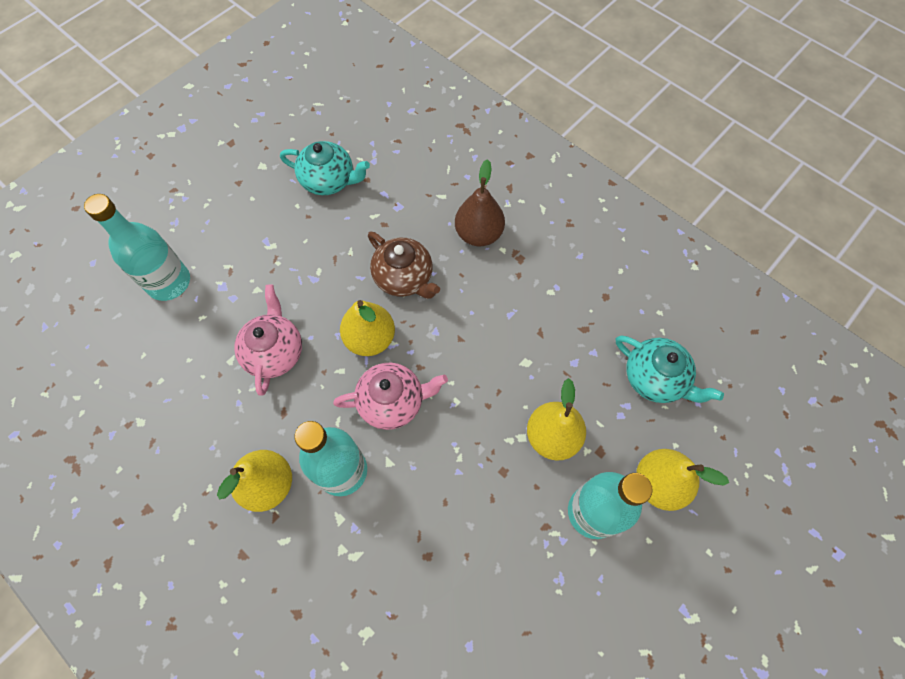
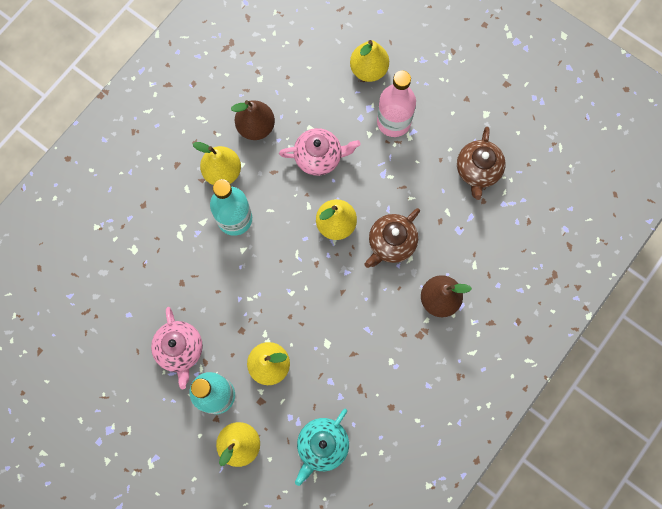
camera: 85 degrees right, 10 degrees up
(169, 282) = (368, 69): turquoise bottle -> yellow pear
(211, 432) = (256, 127): none -> brown pear
(247, 261) = (393, 122): none -> pink bottle
(329, 180) = (478, 170): turquoise teapot -> brown teapot
(393, 401) = (287, 247): pink teapot -> pink teapot (180, 350)

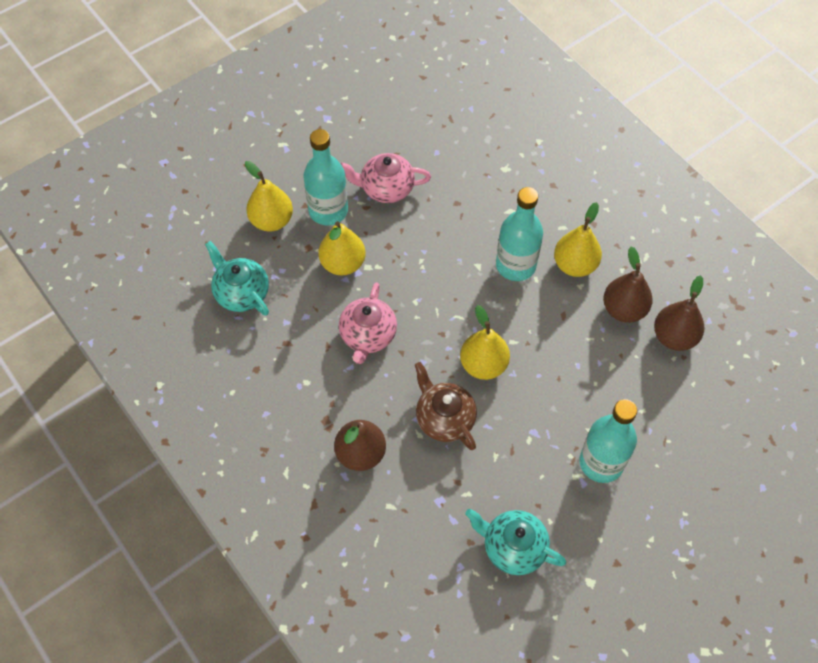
camera: 105 degrees right, 15 degrees down
(271, 86) = (674, 337): none -> brown pear
(319, 157) = (571, 367): pink teapot -> pink teapot (368, 336)
(368, 69) = (679, 452): yellow pear -> none
(393, 122) = (601, 462): pink bottle -> turquoise bottle
(478, 170) = (513, 547): brown teapot -> turquoise teapot

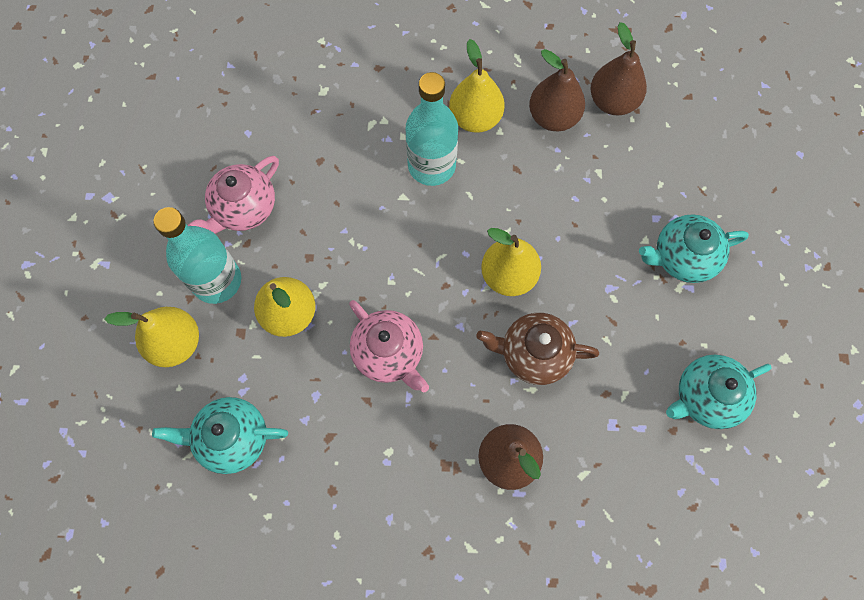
camera: 50 degrees left, 10 degrees up
(601, 462) = (682, 257): turquoise bottle -> turquoise teapot

